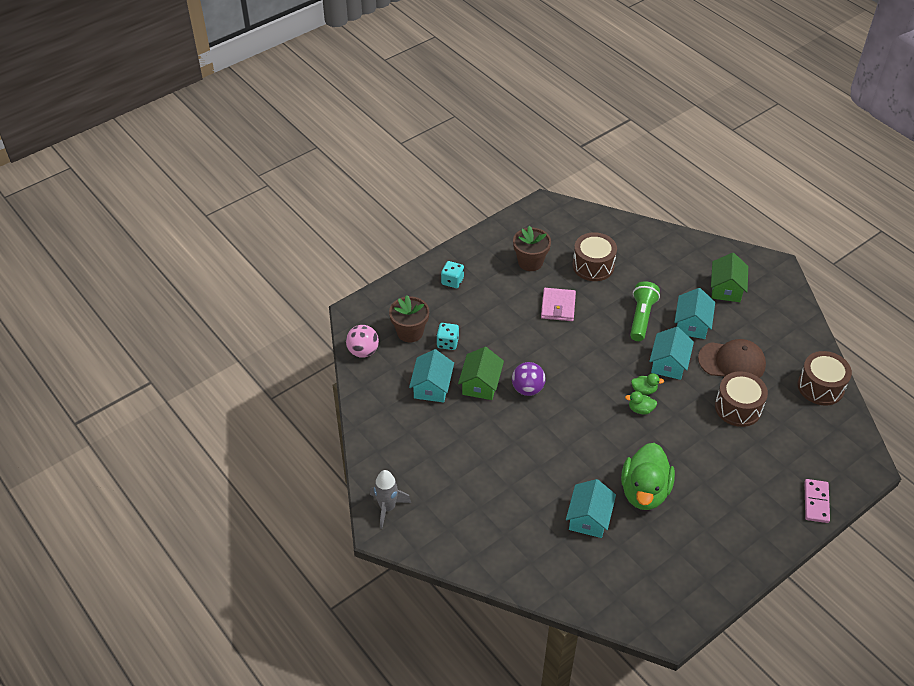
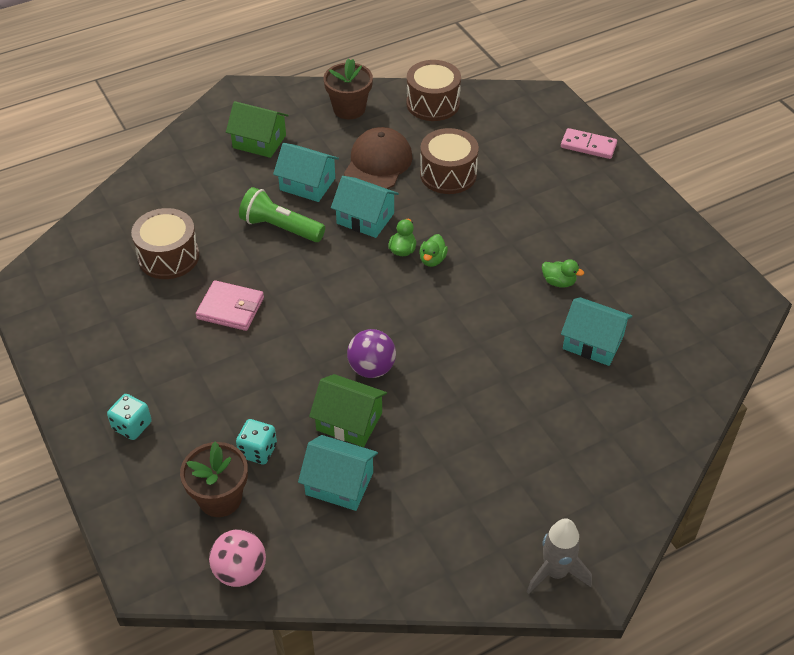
camera: 80 degrees left, 0 degrees up
(530, 262) = (132, 324): brown flower pot -> brown flower pot (349, 109)
(644, 491) = (558, 282): green duck -> green duck, size x0.42

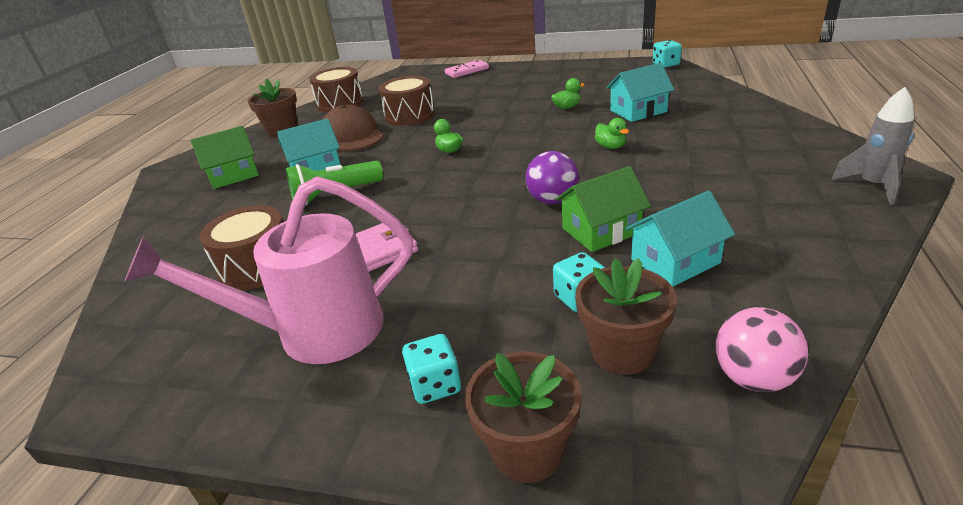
camera: 45 degrees left, 15 degrees down
(115, 495) = (527, 451): none -> brown flower pot
(133, 338) = (314, 332): none -> pink watering can
(365, 218) = (393, 155): turquoise house -> none
(432, 260) = (477, 142): green duck -> green duck (610, 147)
(747, 307) = (665, 64): none -> turquoise dice

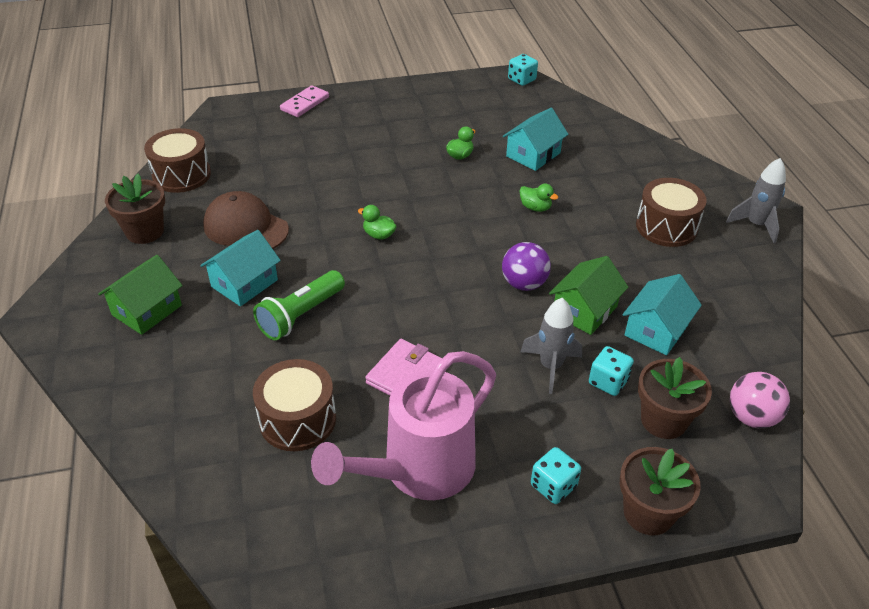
camera: 30 degrees left, 10 degrees up
(409, 115) = (291, 186): brown drum -> brown drum (666, 227)
(525, 271) = (550, 366): none -> grey rocket

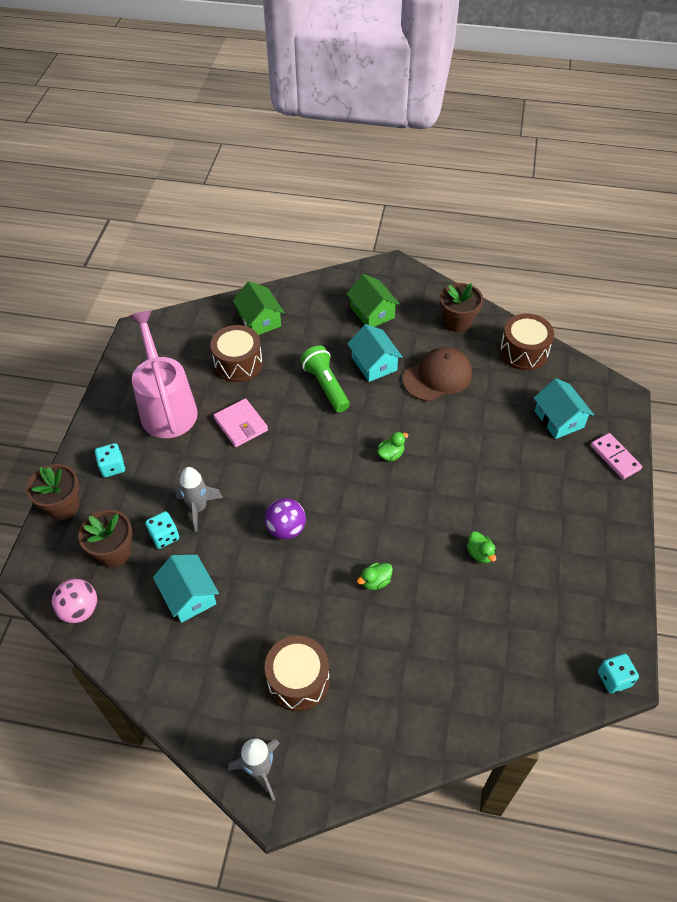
camera: 115 degrees right, 10 degrees up
(533, 155) = (458, 619): turquoise house -> turquoise house (559, 419)
(585, 310) = (236, 557): green house -> green house (259, 320)

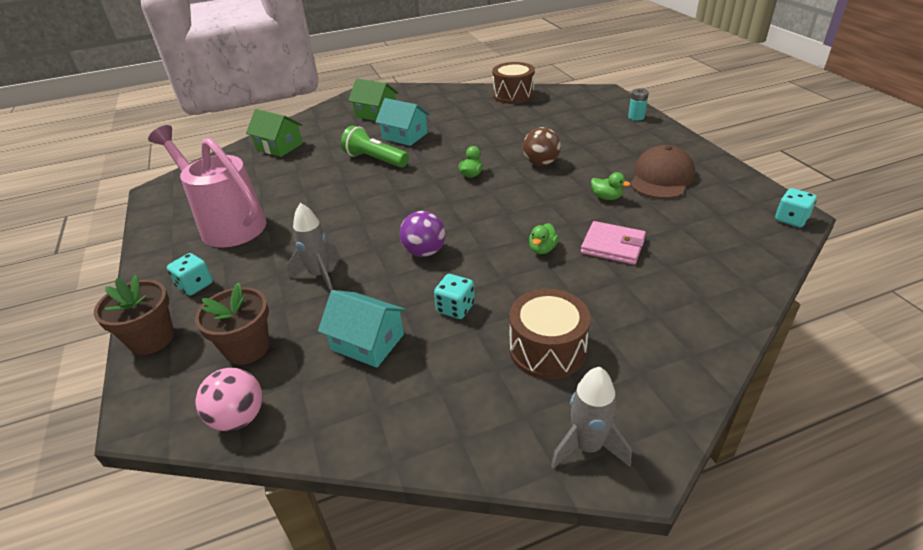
camera: 30 degrees left, 15 degrees down
(164, 536) = (299, 310): turquoise dice -> turquoise dice (455, 308)
(238, 363) = (280, 175): brown drum -> none
(241, 425) = (316, 207): pink wallet -> pink wallet (612, 246)
(437, 377) = (463, 125): brown cap -> brown cap (661, 178)
(457, 322) = (448, 98): brown flower pot -> none
(463, 474) = (541, 163): none -> brown ball
(559, 419) = (576, 114): turquoise house -> none
(615, 457) = (636, 117): pink domino -> turquoise battery

